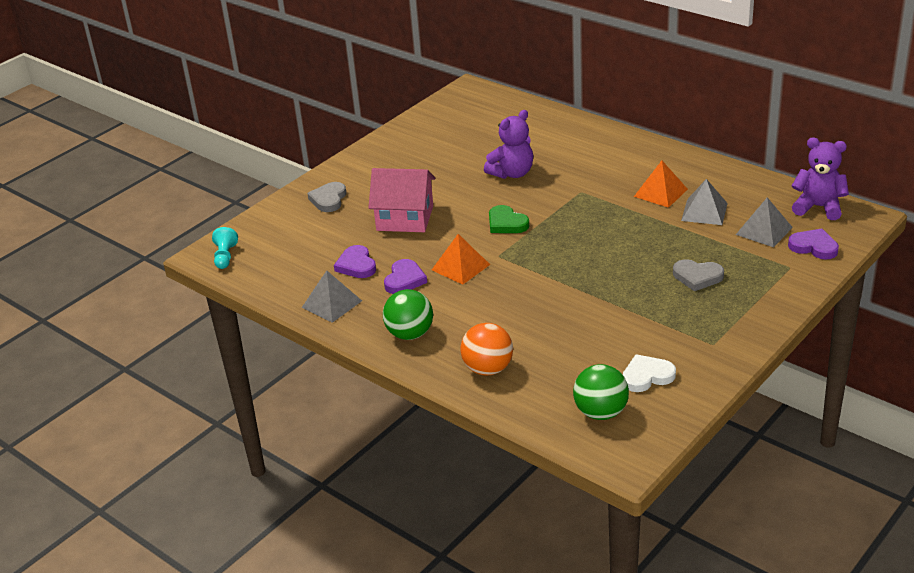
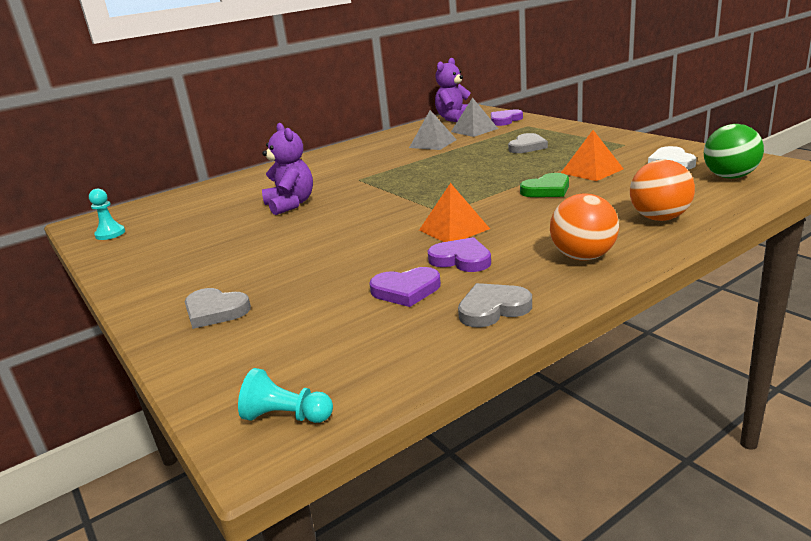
camera: 75 degrees left, 10 degrees down
(331, 304) = (493, 309): grey pyramid -> grey heart
(405, 218) = (321, 258): pink house -> none
(410, 334) = (583, 257): green ball -> orange ball
(447, 110) = (110, 234): none -> turquoise pawn
(506, 223) = (384, 208): green heart -> green heart (547, 190)
(660, 192) = (390, 154): orange pyramid -> orange pyramid (591, 171)

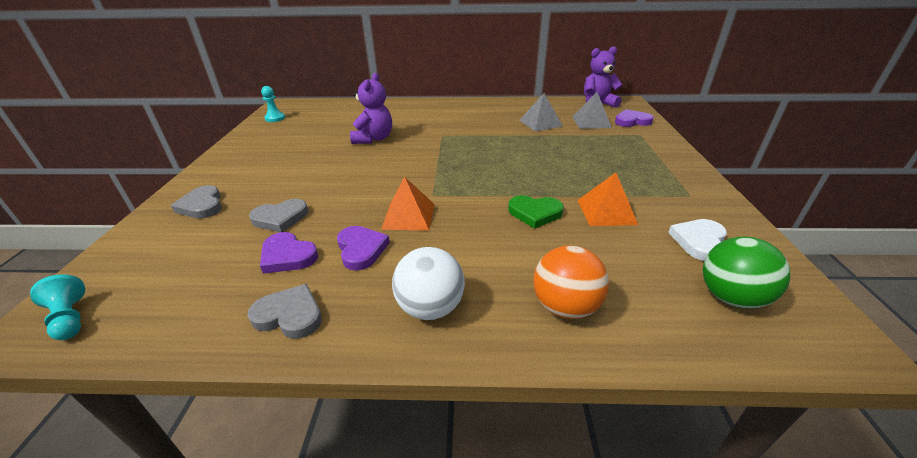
camera: 35 degrees right, 10 degrees up
(527, 146) = (601, 157): grey heart -> grey heart (280, 218)
(583, 257) = (430, 308): orange ball -> white ball

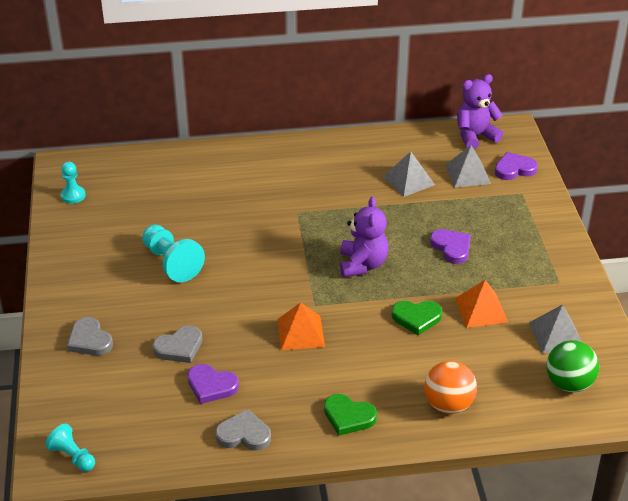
camera: 10 degrees left, 5 degrees up
(319, 158) = (171, 263): none -> turquoise pawn
(361, 249) = (272, 372): purple heart -> purple heart (451, 247)
(374, 139) = (219, 225): purple teddy bear -> purple teddy bear (362, 264)
(430, 308) = (348, 417): white ball -> green heart
(699, 241) = (556, 335): white heart -> grey pyramid

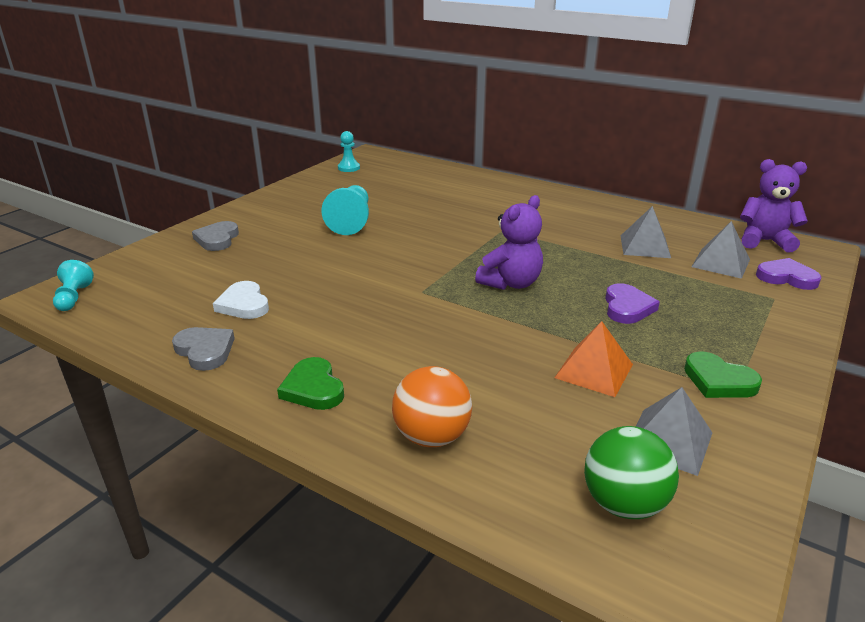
camera: 40 degrees right, 10 degrees down
(179, 347) = (266, 270): grey heart -> none
(211, 386) = (244, 304): purple heart -> white heart
(300, 332) = (377, 304): orange pyramid -> none
(416, 318) = (507, 344): green heart -> green heart (718, 380)

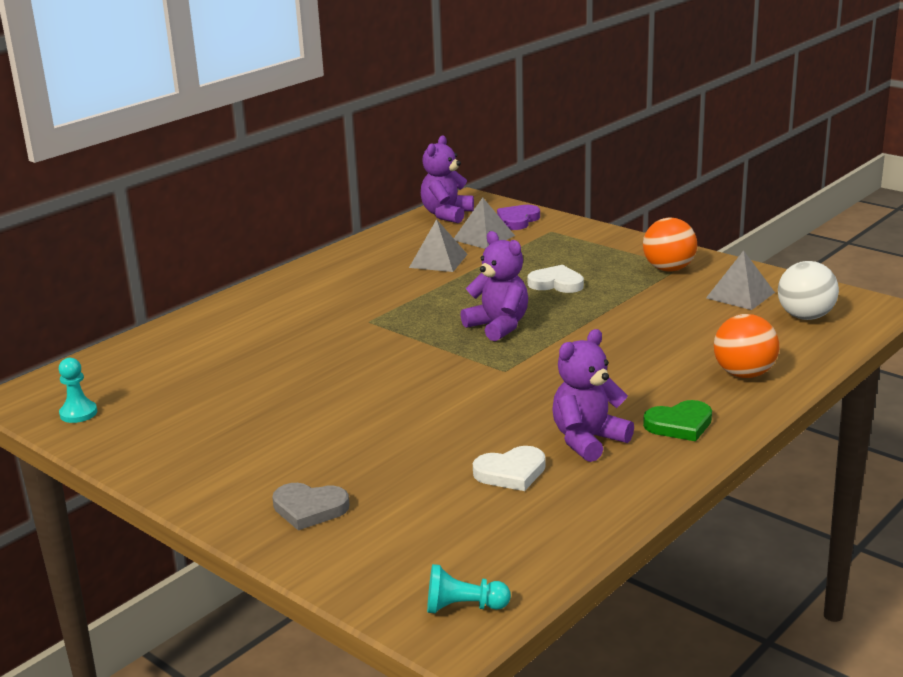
camera: 80 degrees left, 5 degrees down
(205, 351) = (610, 488): grey heart -> none
(289, 337) = (588, 440): none -> purple teddy bear
(351, 221) = (297, 410): turquoise pawn -> none
(594, 371) = (654, 308): orange pyramid -> none
(624, 504) = (805, 317): green ball -> white ball
(627, 307) = (556, 283): purple heart -> white heart
(718, 380) = (668, 269): green heart -> orange ball

